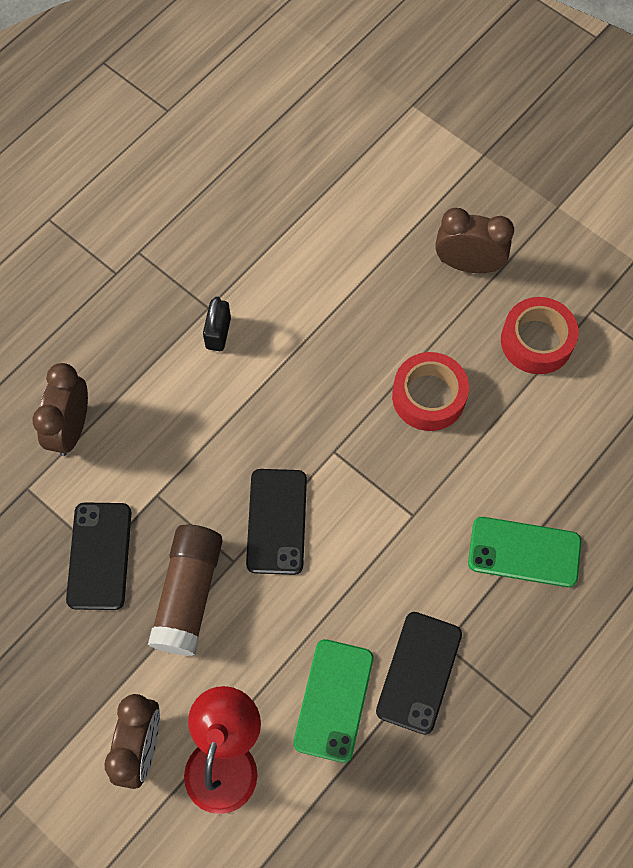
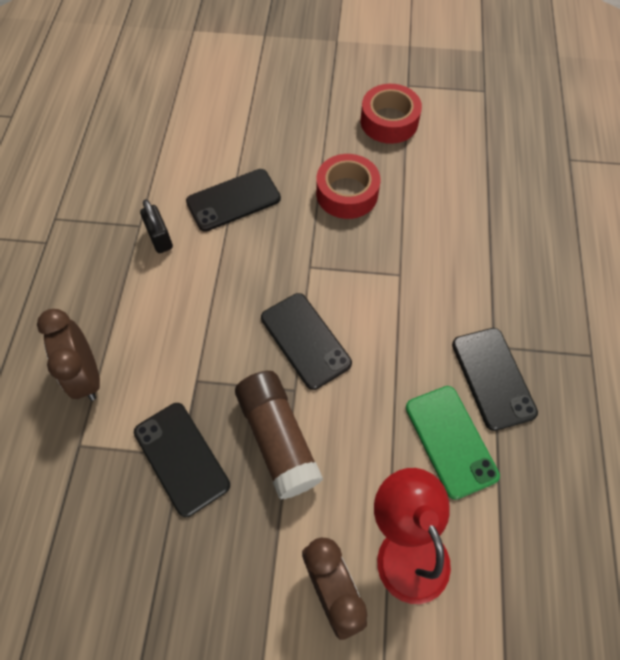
camera: 35 degrees left, 5 degrees down
(313, 335) = (233, 200): none -> black phone
(468, 264) = (306, 101): brown clock -> none
(524, 552) = (492, 252): green phone -> none

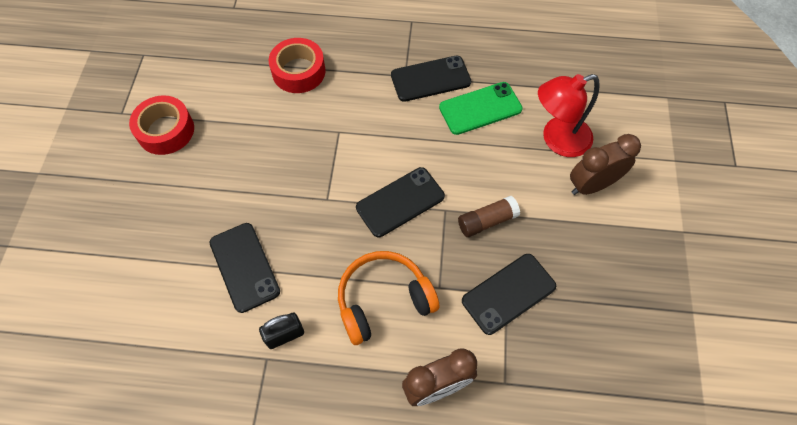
camera: 90 degrees left, 0 degrees up
(186, 324) = (383, 300): none -> orange headphones
(278, 439) = (487, 221): brown glue stick -> brown glue stick, size x0.62
(347, 193) = (248, 168): red tape -> red tape (298, 71)

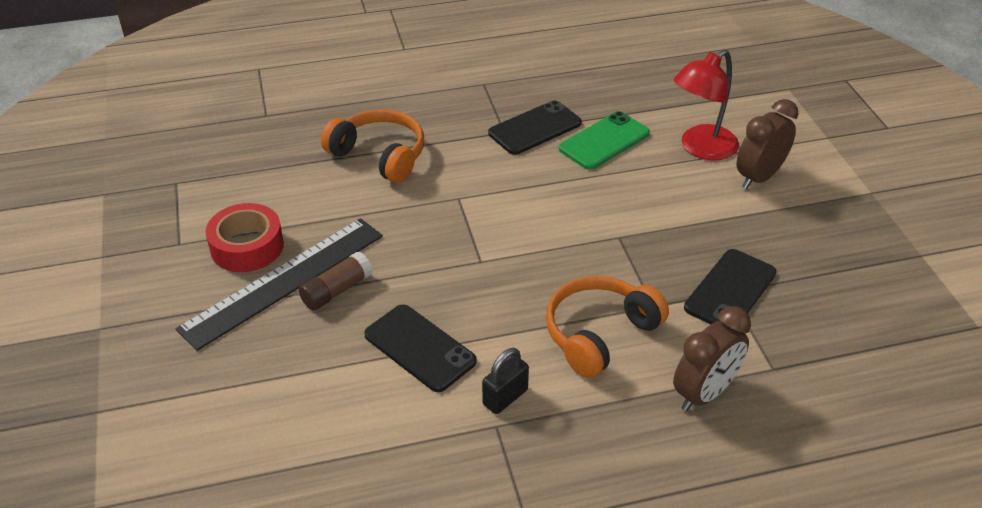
camera: 20 degrees left, 20 degrees down
(177, 171) = (283, 281): none -> black ruler
(298, 71) = (380, 155): red tape -> orange headphones
(400, 202) = (566, 242): black phone -> none
(487, 221) = (669, 235): brown glue stick -> brown glue stick (336, 290)

